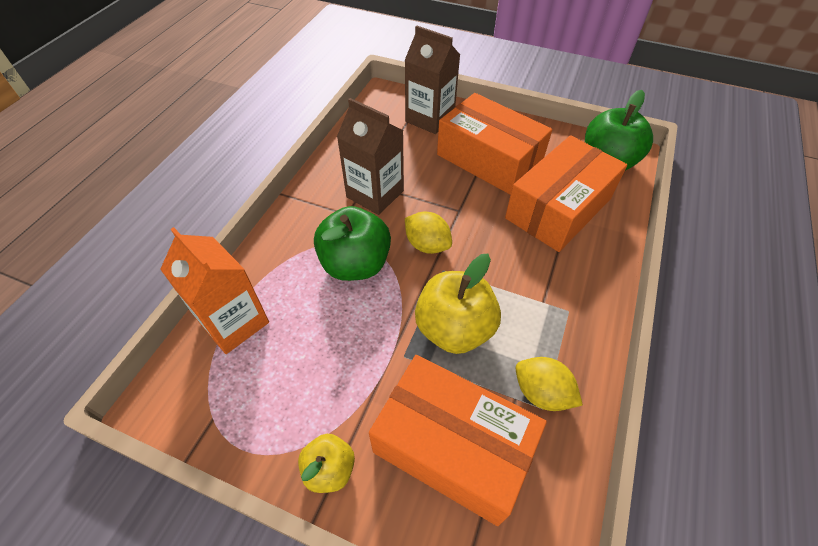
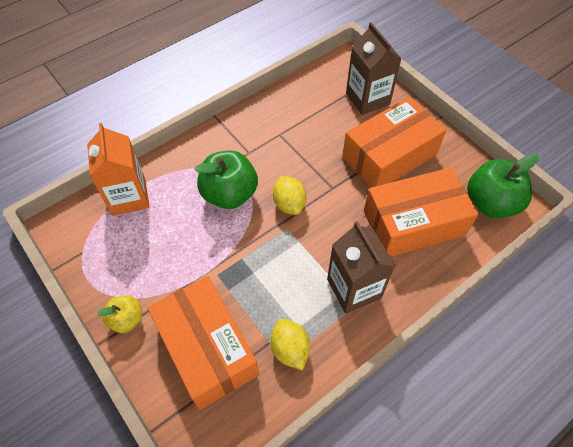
camera: 30 degrees right, 5 degrees up
(375, 194) = (279, 146): brown carton -> brown carton (354, 288)
(454, 329) = (263, 274): yellow apple -> none
(489, 159) = (389, 156): orange box -> orange box turned 75 degrees clockwise

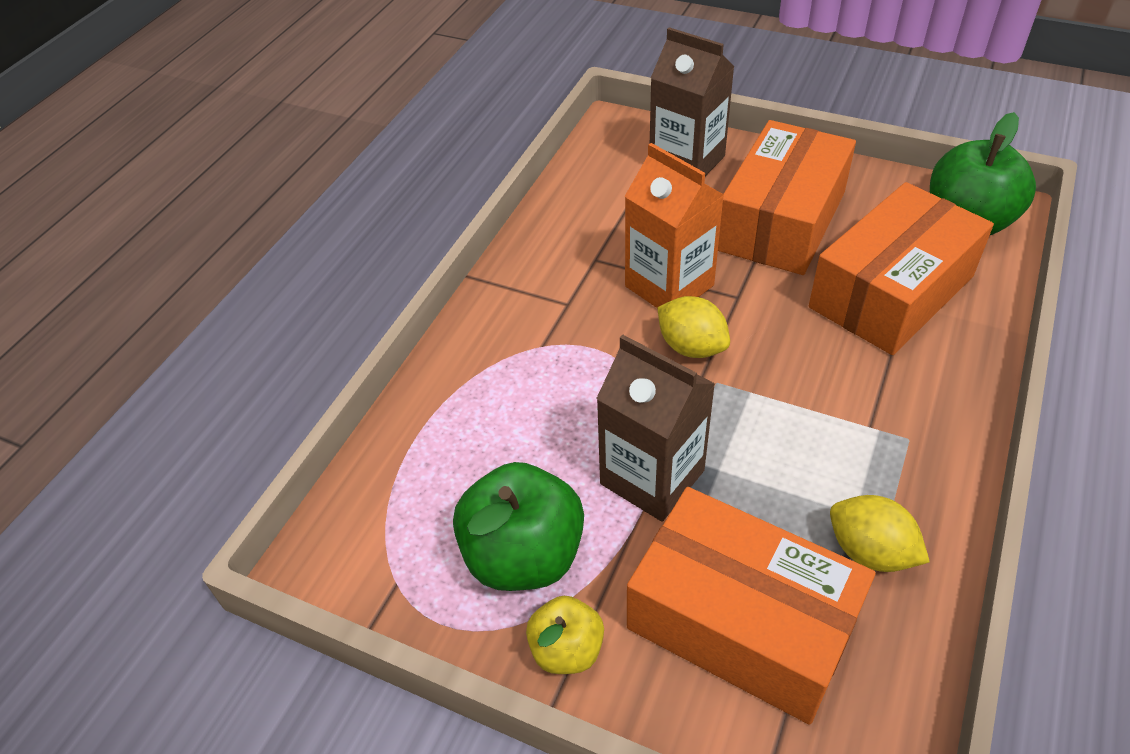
camera: 25 degrees left, 10 degrees down
(129, 197) = (415, 456): orange carton -> orange carton (669, 286)
(229, 194) = (586, 375): green apple -> green apple (523, 555)
(354, 288) = (887, 417): brown carton -> brown carton (652, 477)

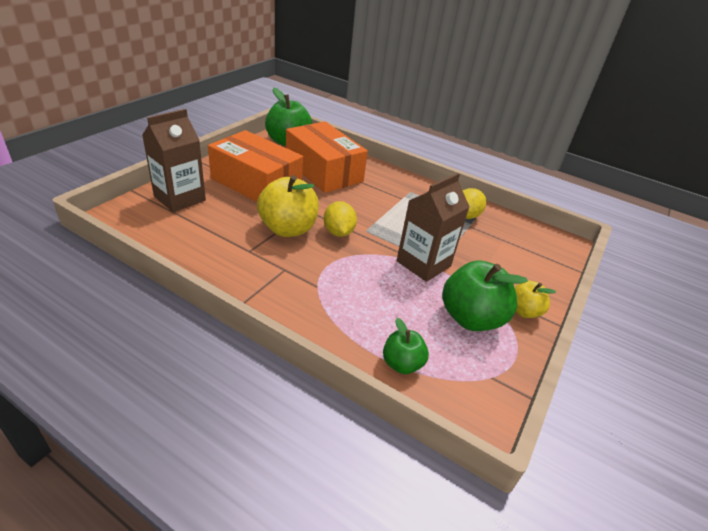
camera: 90 degrees left, 10 degrees down
(405, 463) = (402, 364): none -> green apple
(669, 286) = (288, 229): orange carton -> yellow apple
(691, 347) = (338, 232): yellow lemon -> yellow lemon turned 60 degrees counterclockwise
(741, 622) = (502, 255): orange box -> none

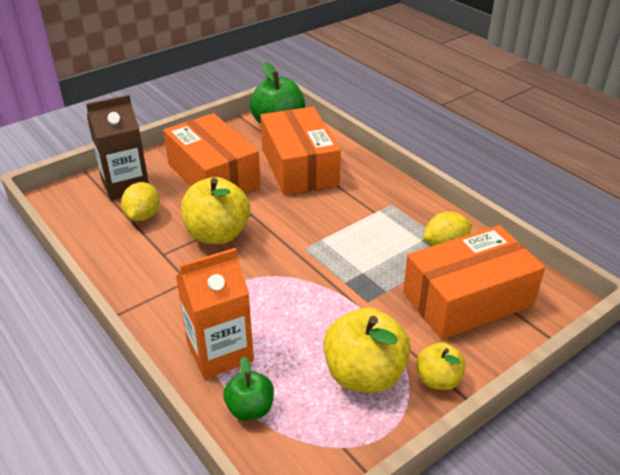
camera: 25 degrees right, 0 degrees up
(338, 232) = (271, 246): yellow lemon -> yellow lemon (143, 216)
(348, 323) = (220, 352): none -> orange carton
(423, 264) = (348, 299): brown carton -> none
(471, 318) = (364, 375): green apple -> yellow apple
(505, 250) = (467, 299): none -> orange box

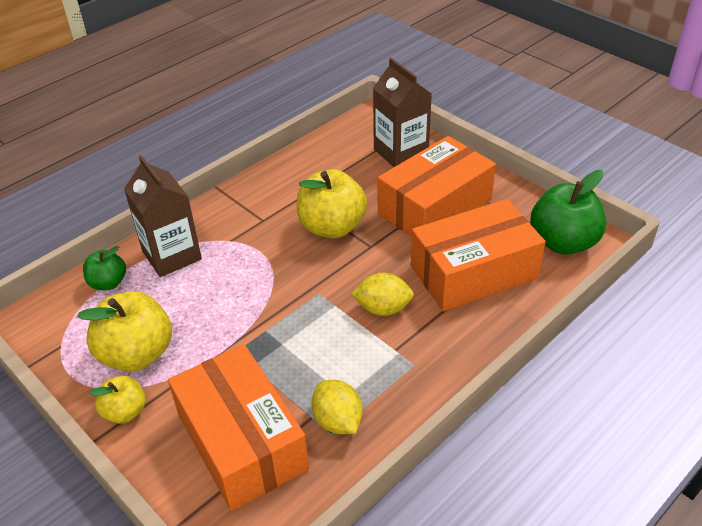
camera: 85 degrees right, 5 degrees up
(143, 216) = (353, 174): yellow lemon -> yellow lemon (383, 308)
(220, 352) = (172, 255): orange carton -> brown carton

